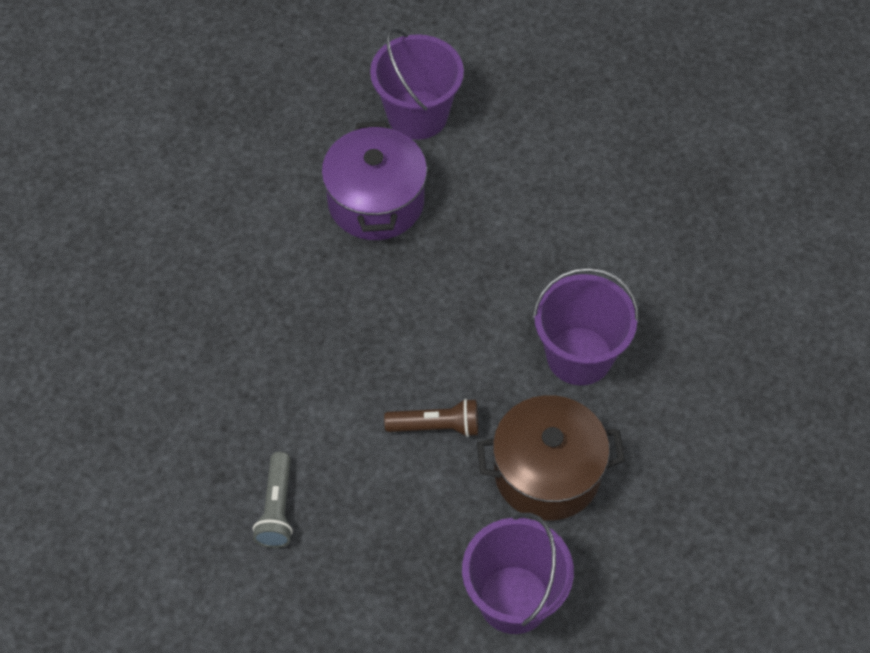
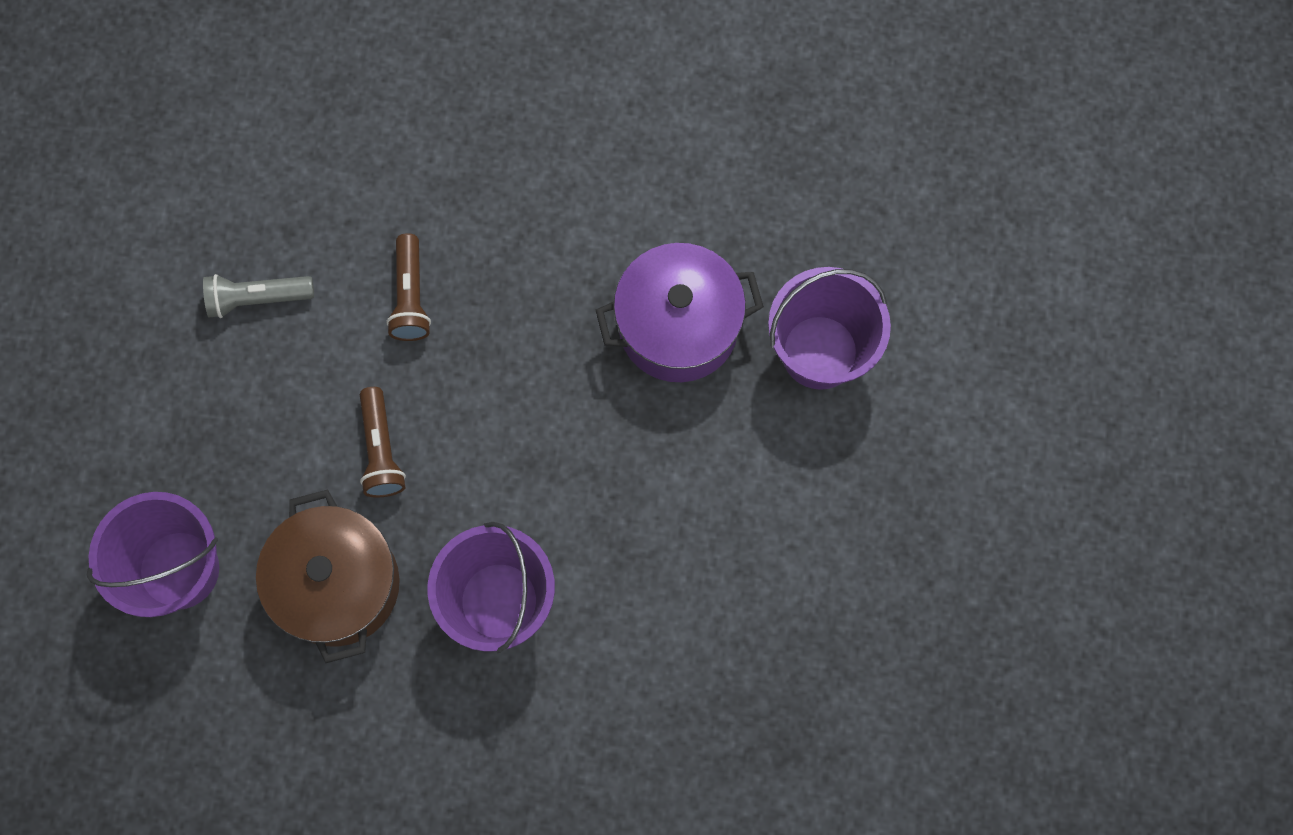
camera: 80 degrees right, 15 degrees up
(304, 387) = (410, 296): none -> brown flashlight

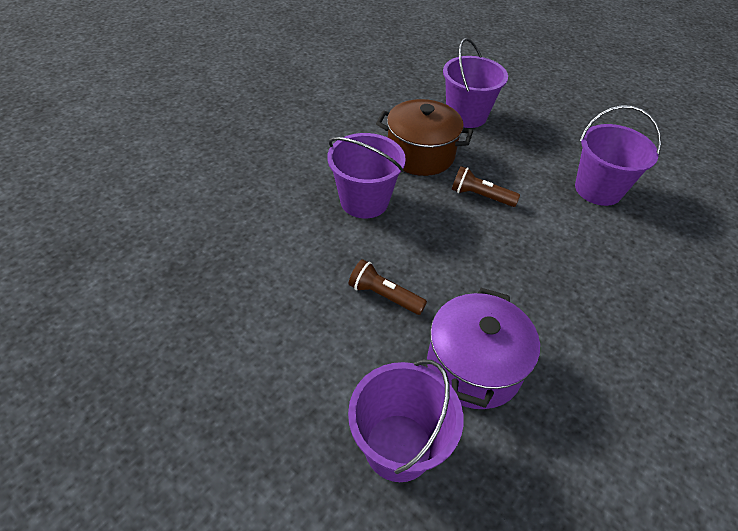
camera: 120 degrees right, 25 degrees down
(258, 298) = (598, 189): grey flashlight -> purple bucket
(410, 296) = (569, 246): brown flashlight -> brown flashlight (384, 296)

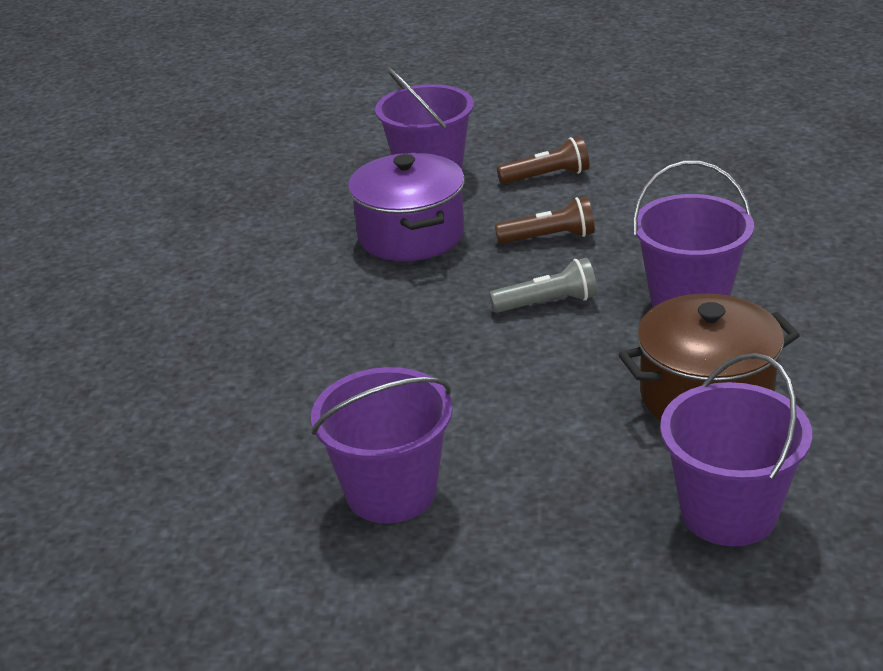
camera: 150 degrees right, 15 degrees down
(438, 244) = (547, 303): none -> grey flashlight
(480, 196) = (555, 384): brown flashlight -> brown flashlight (546, 176)

